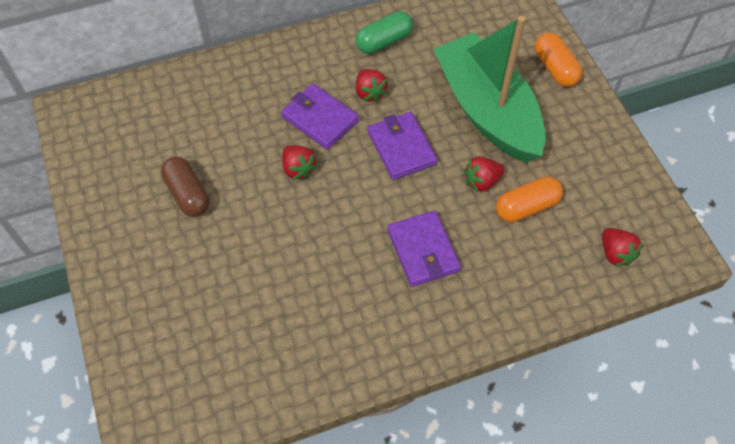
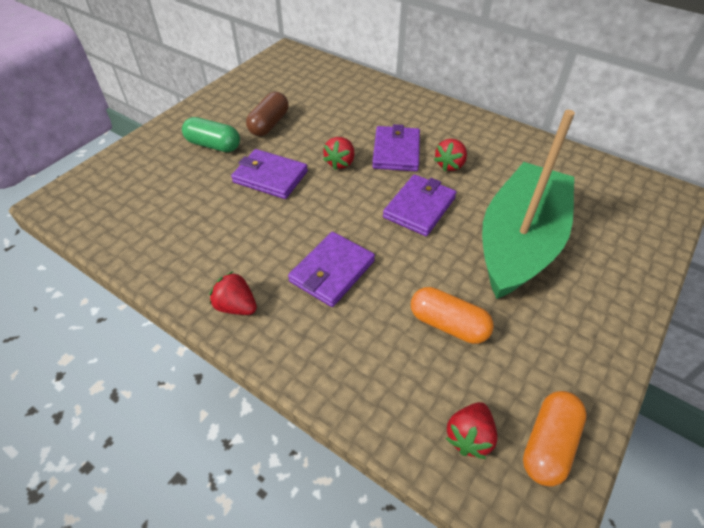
camera: 55 degrees right, 10 degrees down
(270, 234) = (270, 177): none -> purple wallet
(384, 41) = (506, 149): green capsule -> green capsule (213, 145)
(482, 181) = (441, 276): red strawberry -> red strawberry (236, 306)
(555, 68) = (626, 268): orange capsule -> orange capsule (548, 444)

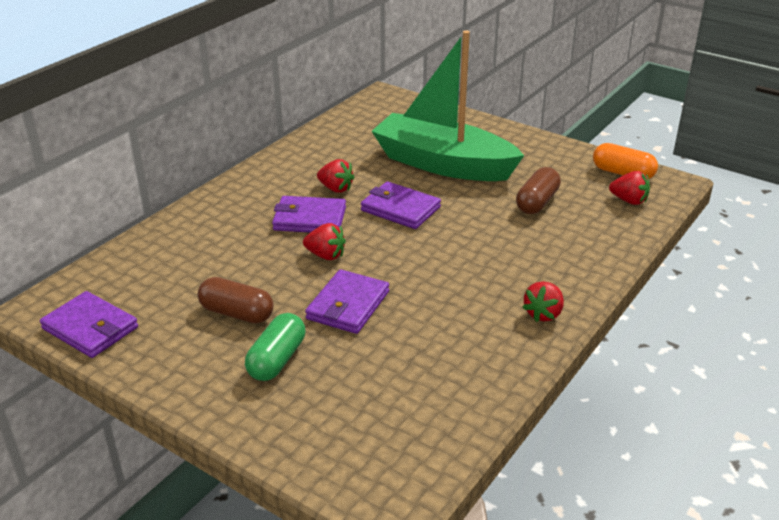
camera: 90 degrees left, 15 degrees down
(332, 271) = (490, 258): purple wallet -> purple wallet (90, 328)
(448, 324) = (537, 202): orange capsule -> brown capsule

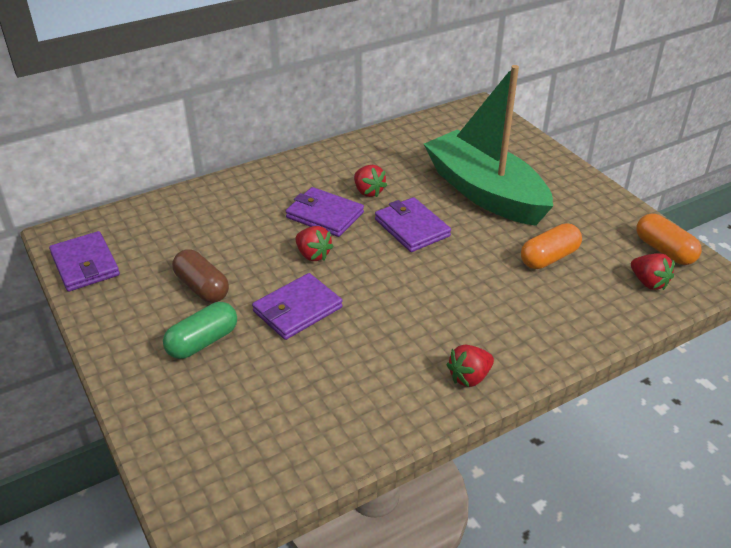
camera: 25 degrees right, 5 degrees up
(537, 202) = (549, 257): brown capsule -> orange capsule

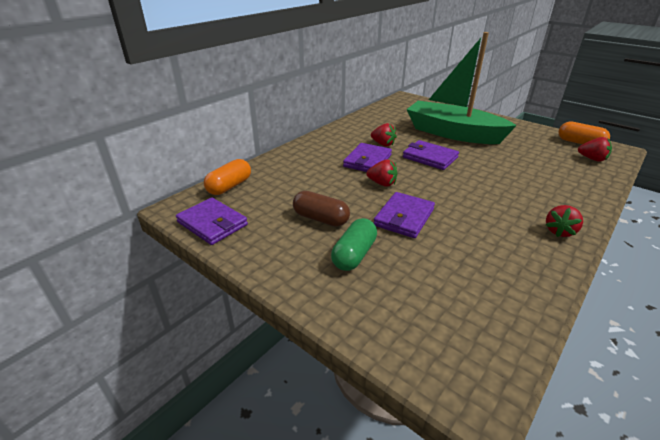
camera: 20 degrees left, 5 degrees down
(324, 215) = (367, 161): purple wallet -> purple wallet turned 75 degrees counterclockwise
(549, 257) = (525, 157): orange capsule -> orange capsule (229, 186)

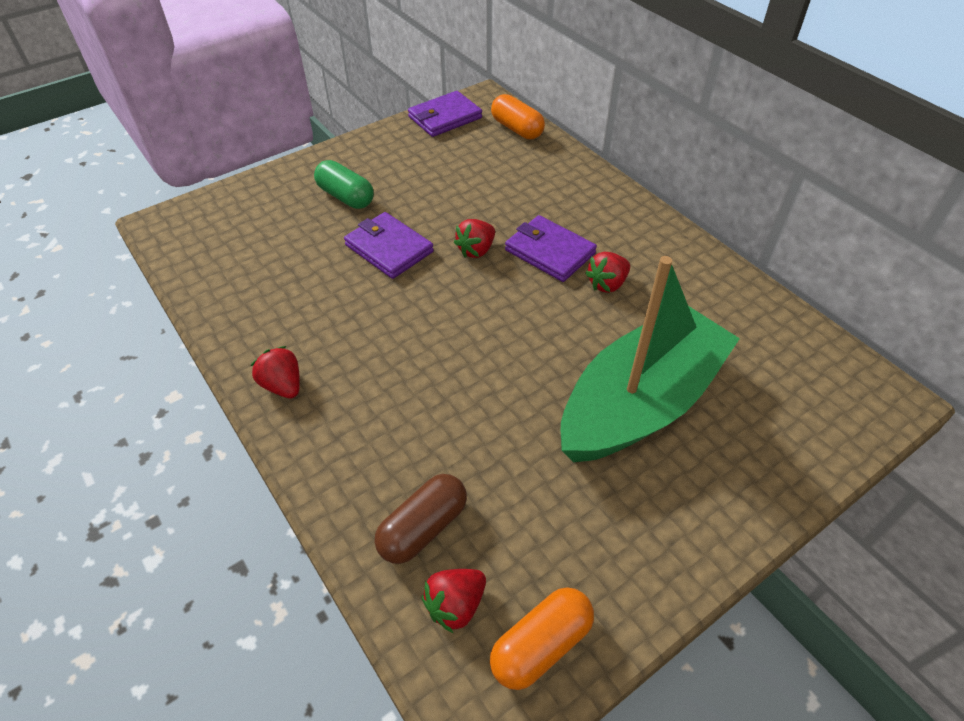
camera: 105 degrees right, 15 degrees up
(320, 219) = (418, 185): brown capsule -> brown capsule (423, 527)
(429, 157) = (540, 327): purple wallet -> none

